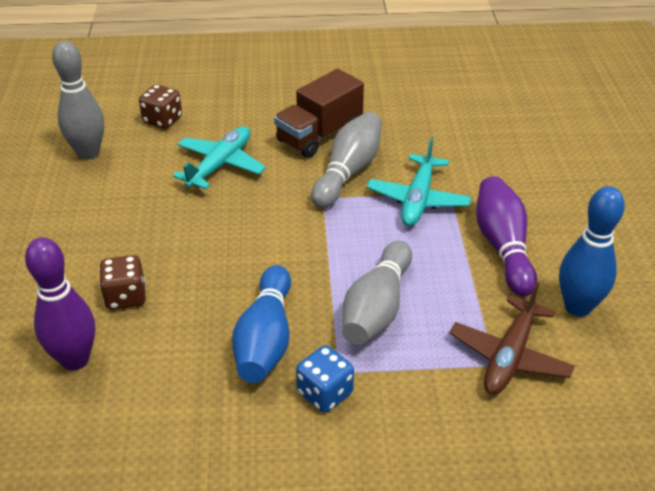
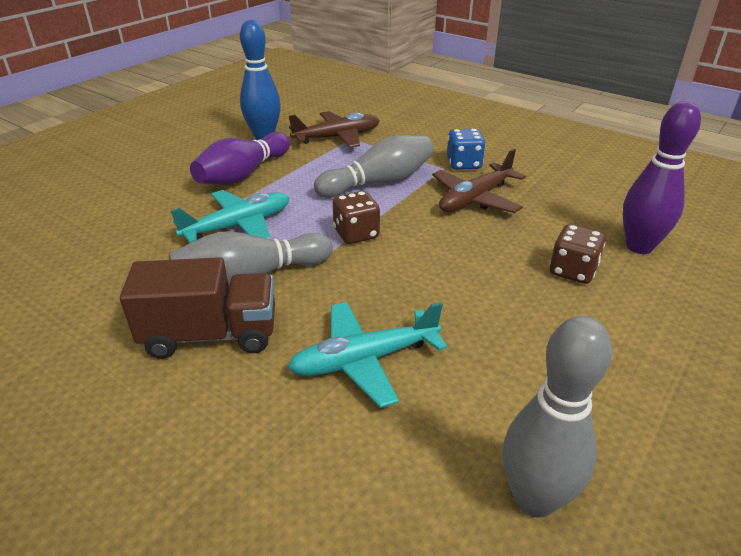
camera: 140 degrees left, 5 degrees down
(162, 120) = (367, 502): brown dice -> brown dice (356, 234)
(265, 339) = (475, 199): blue bowling pin -> brown plane

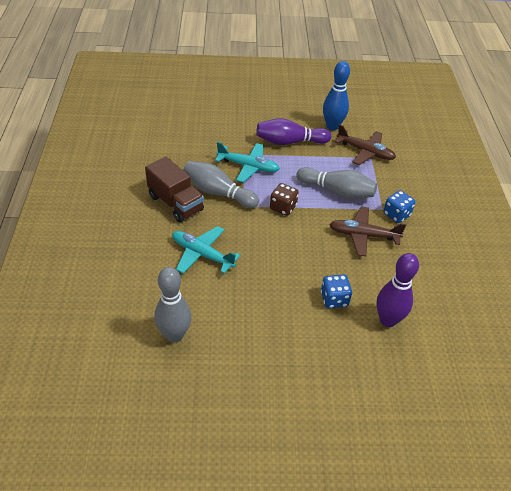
camera: 50 degrees right, 10 degrees up
(572, 271) = (334, 299): brown dice -> blue dice

